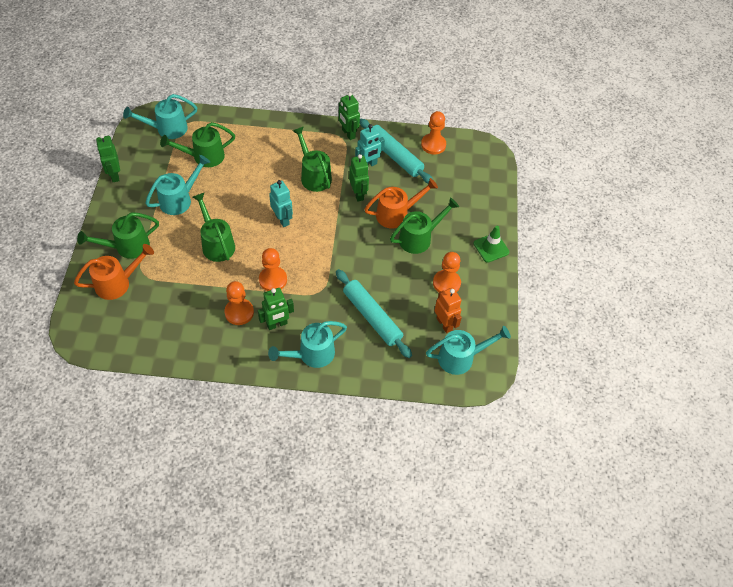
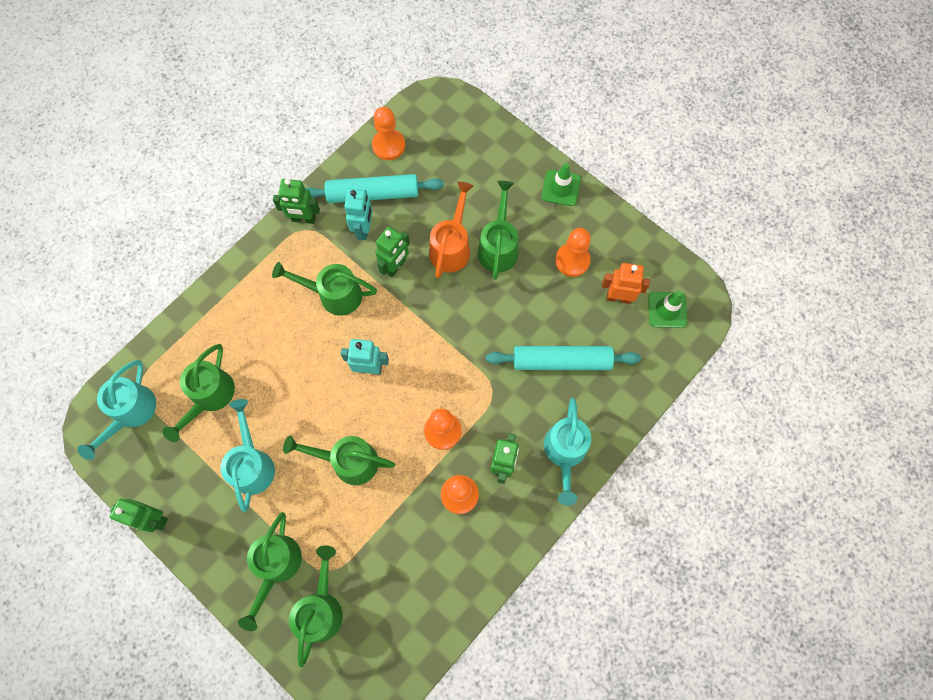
camera: 50 degrees left, 15 degrees up
(118, 283) = (321, 608): orange watering can -> green watering can
(358, 194) = (395, 266): green robot -> green robot turned 105 degrees clockwise
(461, 358) = (667, 310): turquoise watering can -> green traffic cone

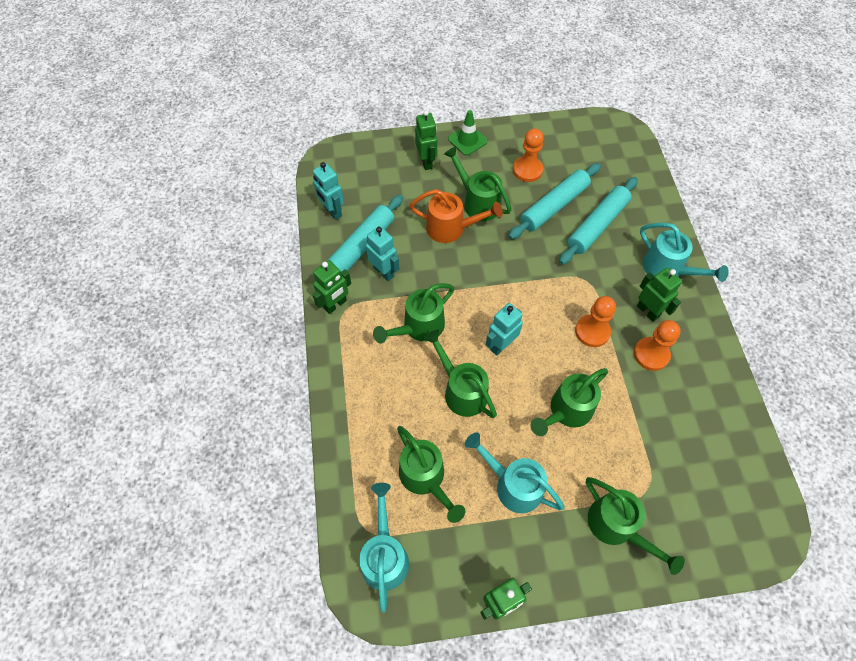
camera: 50 degrees left, 10 degrees down
(131, 413) = (385, 555): turquoise watering can -> turquoise watering can turned 150 degrees counterclockwise
(321, 608) = (677, 515): green watering can -> green watering can (461, 390)
(388, 145) = (332, 211): orange pawn -> turquoise robot
(395, 266) = (433, 272): green robot -> green robot (426, 162)
(451, 247) = (451, 228): orange watering can -> orange watering can turned 135 degrees clockwise
(550, 310) = (554, 206): none -> turquoise rolling pin
(618, 297) = (577, 164): orange robot -> none
(667, 310) = (609, 146): green traffic cone -> none

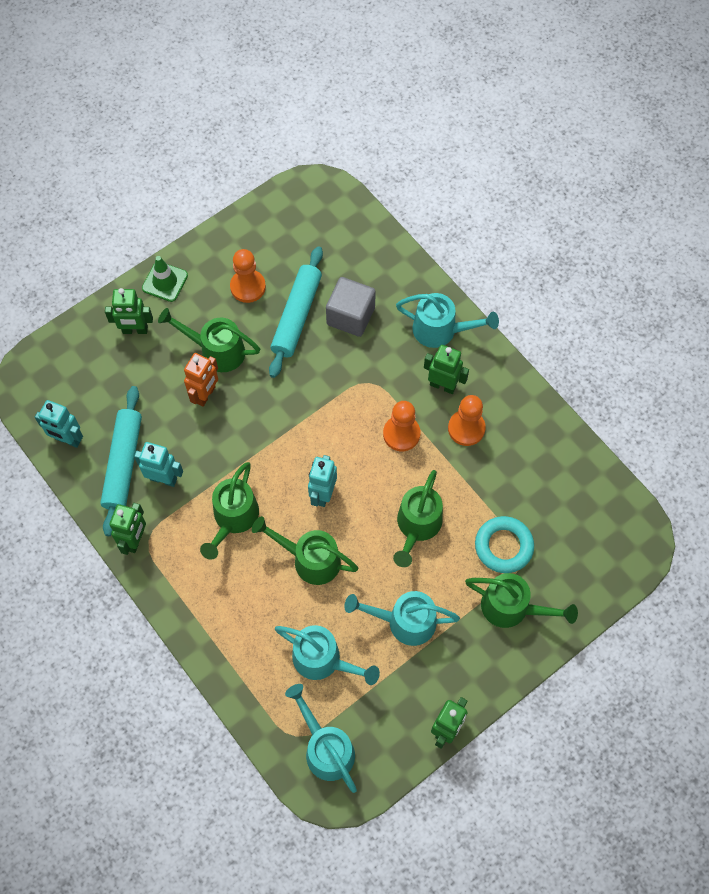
camera: 30 degrees left, 5 degrees up
(425, 478) = (323, 660): green watering can -> turquoise watering can
(426, 162) = (135, 330): green robot -> green robot turned 135 degrees clockwise
(451, 228) = (205, 395): orange watering can -> orange robot
(597, 225) = (350, 316): turquoise rolling pin -> grey cube
(636, 469) = (503, 546): none -> turquoise ring

